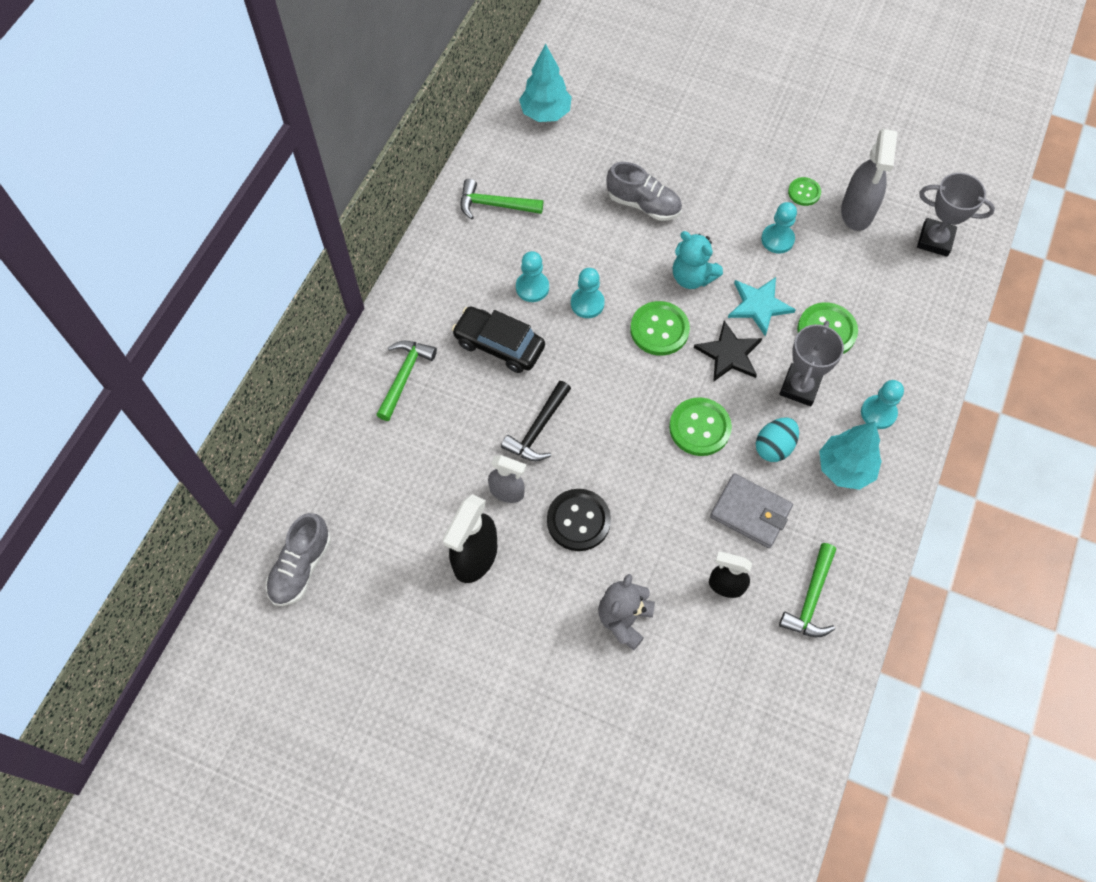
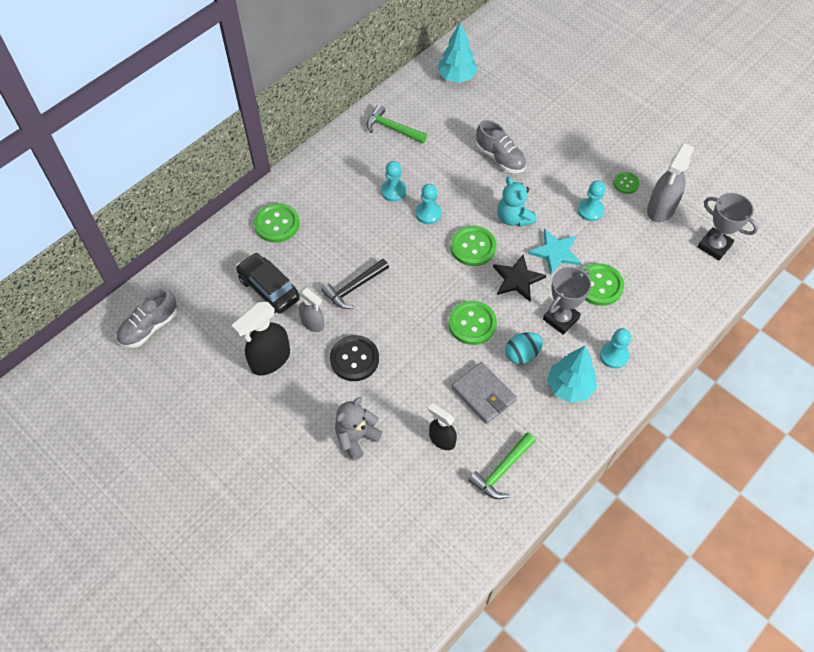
camera: 20 degrees right, 5 degrees down
(404, 376) = (277, 224): green hammer -> green button
(499, 345) = (352, 223): black car -> black car (269, 289)

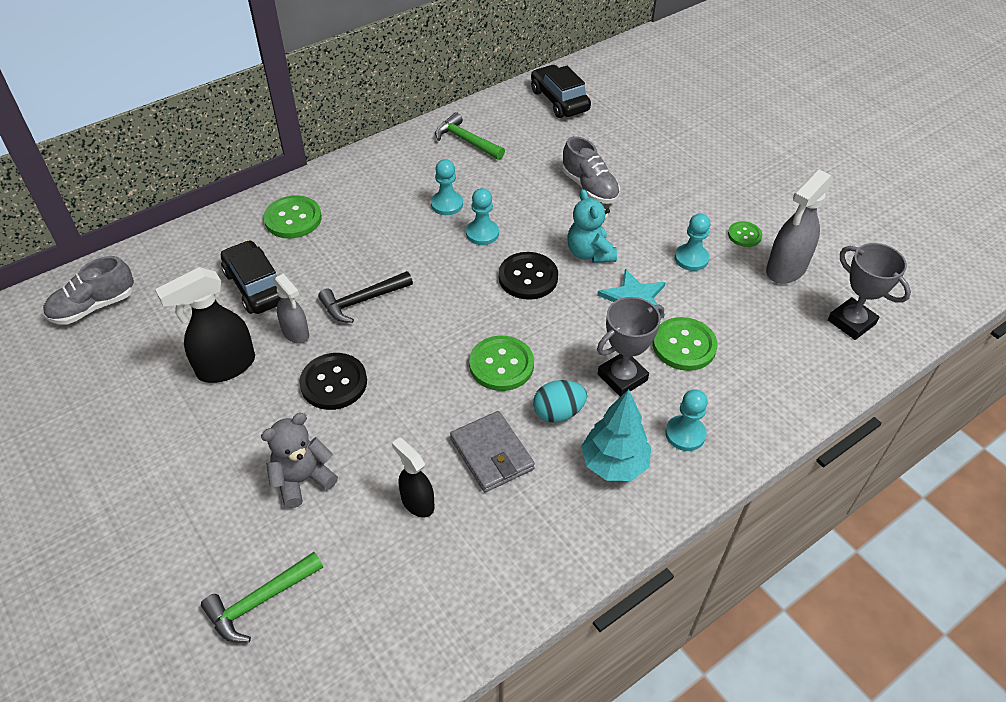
camera: 10 degrees right, 10 degrees down
(456, 77) = (559, 100): turquoise tree -> black car
(473, 247) = (528, 277): green button -> black button
(502, 470) = (489, 558): green hammer -> green hammer (260, 601)
(517, 279) = (576, 322): black star -> none

